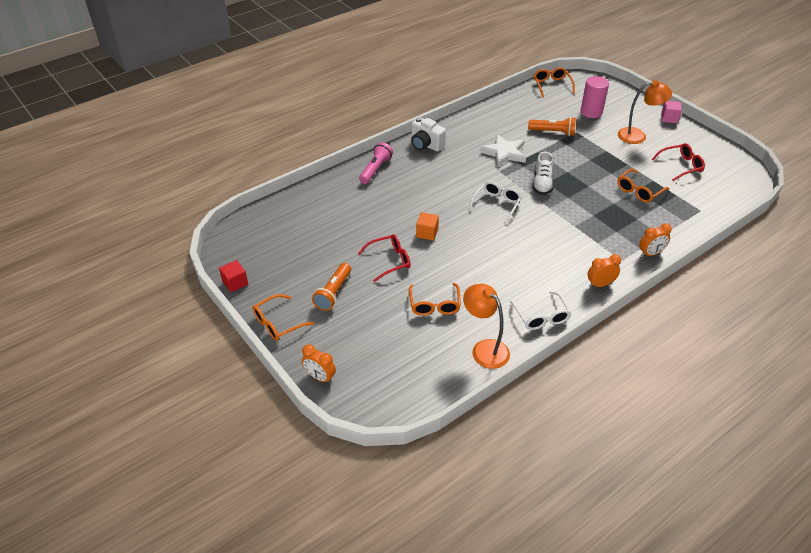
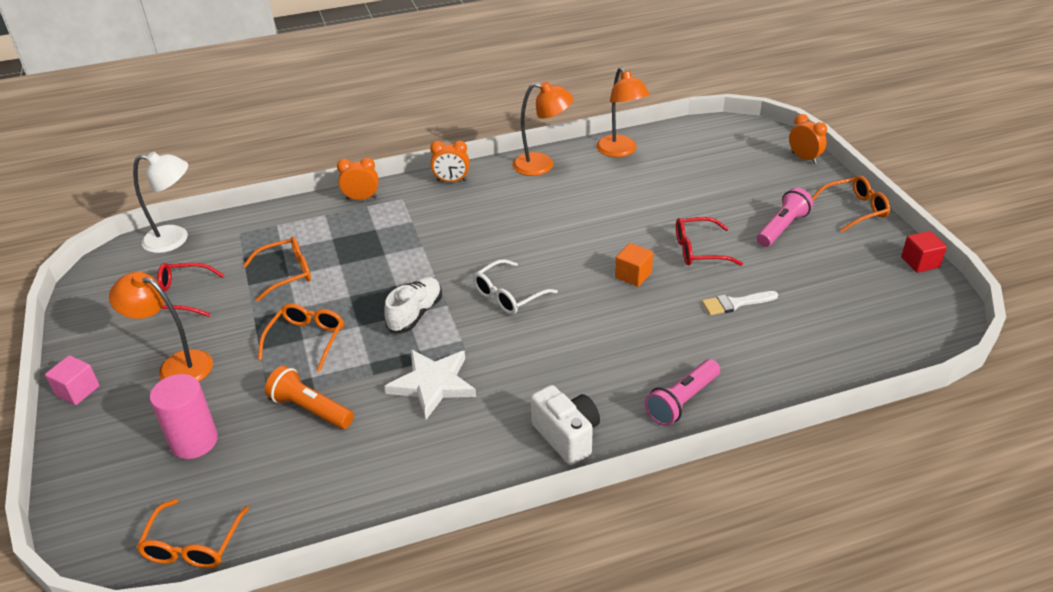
camera: 160 degrees left, 5 degrees down
(333, 293) = (782, 228): orange flashlight -> pink flashlight
(358, 227) = (735, 303): none -> white brush
(434, 305) = (658, 195): orange glasses -> orange glasses (306, 340)
(541, 317) = (542, 165): white glasses -> orange lamp
(734, 198) = (175, 239): none -> white lamp

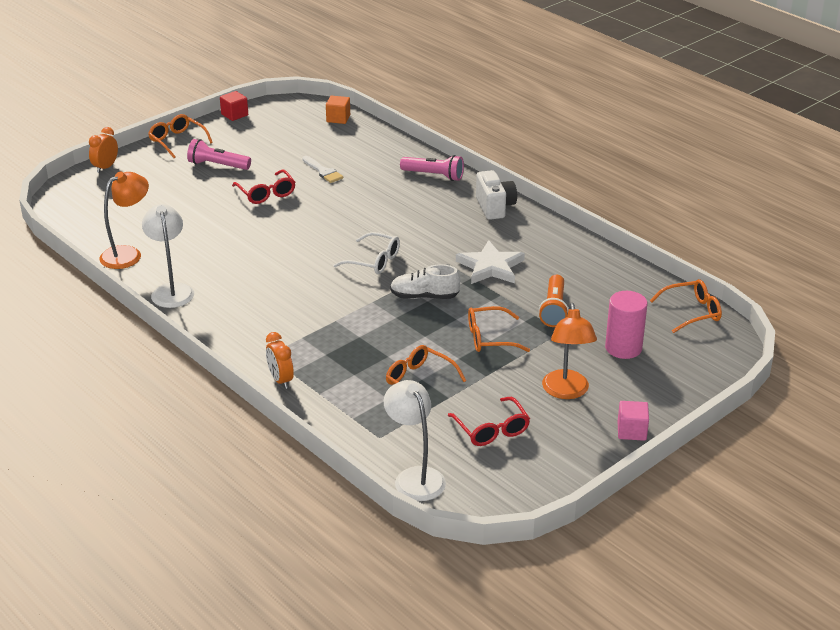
camera: 115 degrees left, 5 degrees down
(451, 181) = (223, 335): orange clock -> none
(542, 165) = (171, 290): orange lamp -> white lamp
(566, 436) = (495, 207): white camera -> white camera turned 135 degrees clockwise
(633, 275) = (315, 214): orange cube -> orange cube (338, 118)

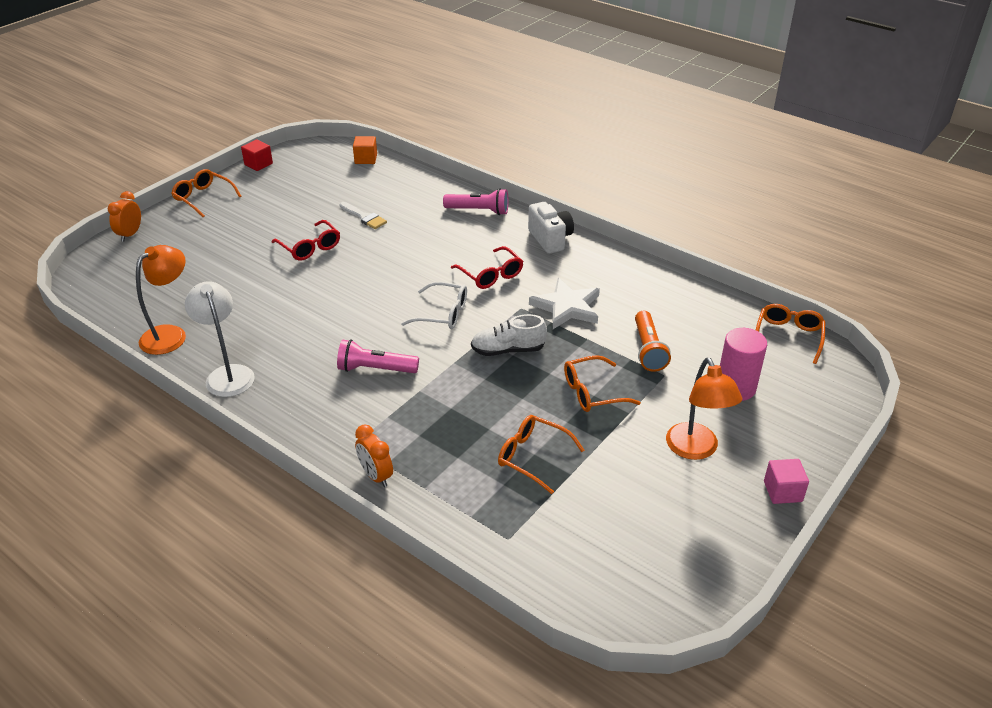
camera: 10 degrees left, 5 degrees up
(218, 165) = (251, 221): pink flashlight -> pink flashlight (375, 369)
(415, 477) = (564, 589): white lamp -> none
(491, 429) = (631, 510): red glasses -> red glasses (491, 275)
(692, 312) = (788, 337): orange glasses -> orange glasses turned 45 degrees counterclockwise

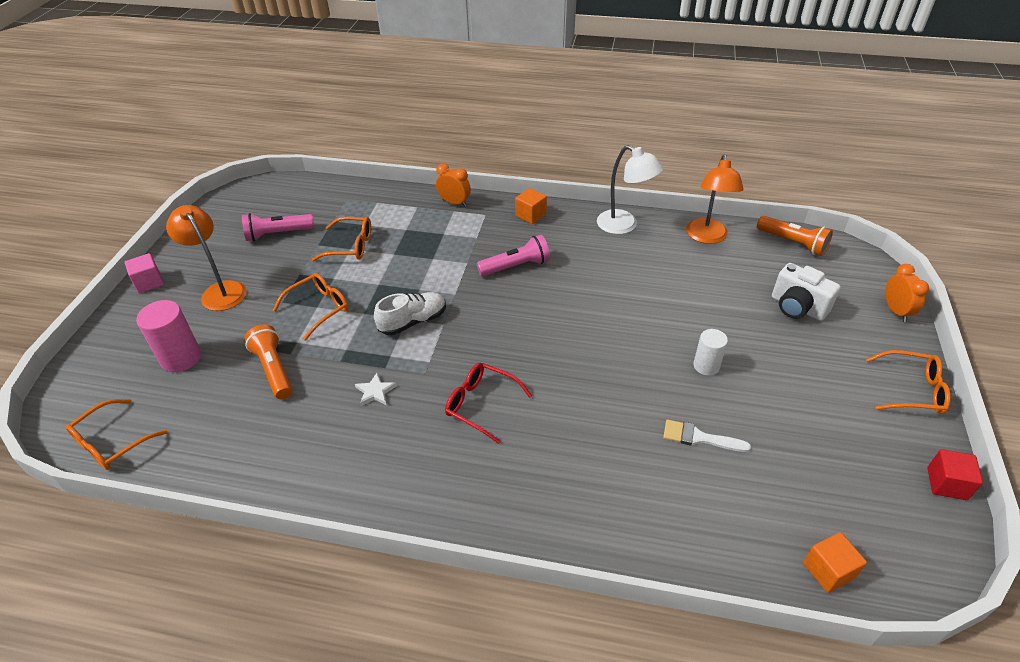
camera: 155 degrees right, 5 degrees up
(110, 303) = (792, 243): none -> orange flashlight
(306, 423) = (531, 215): none -> orange cube
(310, 247) = (706, 366): red glasses -> white cylinder
(443, 313) = (499, 337): white glasses -> none
(478, 211) = (568, 515): pink flashlight -> pink flashlight (278, 234)
(550, 239) = (439, 496): white camera -> white camera (797, 307)
(567, 307) = (375, 392): white star -> white star, size x0.49
(788, 337) = (112, 443): orange glasses -> orange glasses turned 45 degrees clockwise

